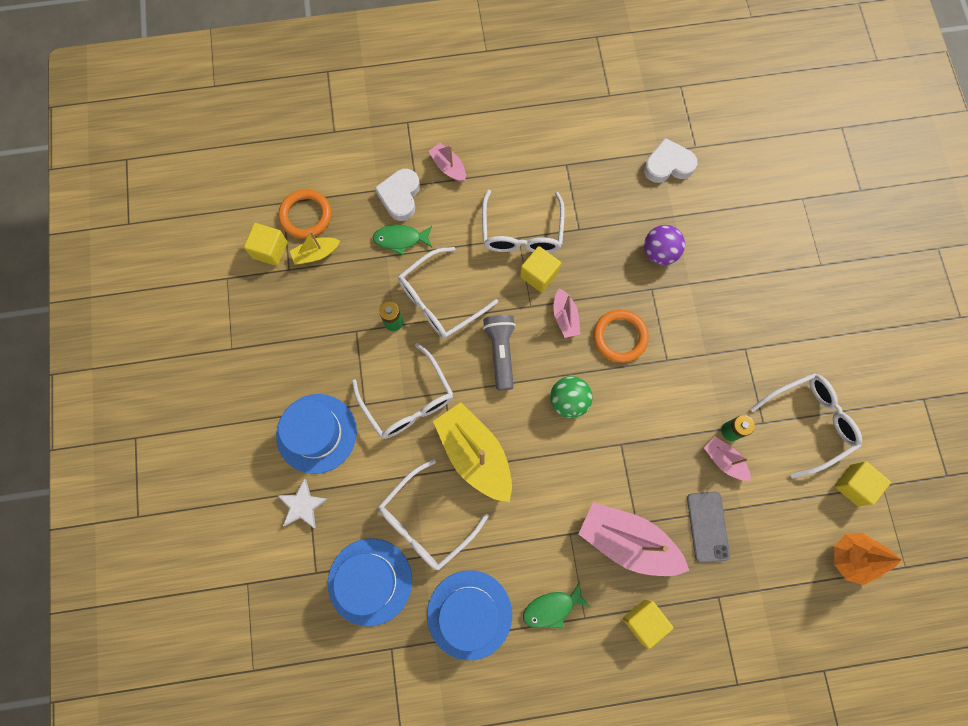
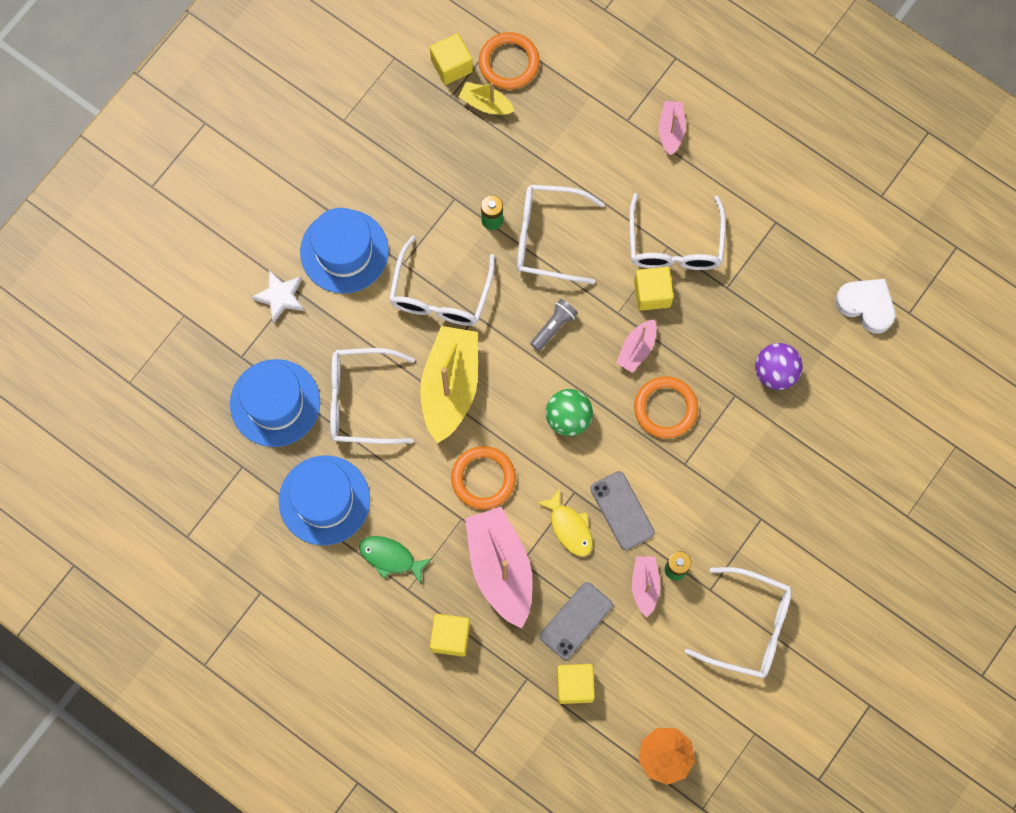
camera: 45 degrees right, 0 degrees up
(400, 196) = (603, 118): white heart -> none
(400, 239) = (567, 155): green fish -> none
(500, 352) = (553, 327): grey flashlight -> grey flashlight, size x0.66
(522, 232) = (675, 245): white glasses -> white glasses turned 45 degrees counterclockwise
(556, 493) = (483, 478): none -> orange ring
(641, 470) = (569, 527): none -> yellow fish
(661, 426) = (622, 510): none -> grey phone
(854, 485) = (731, 709): yellow cube -> yellow cube (574, 685)

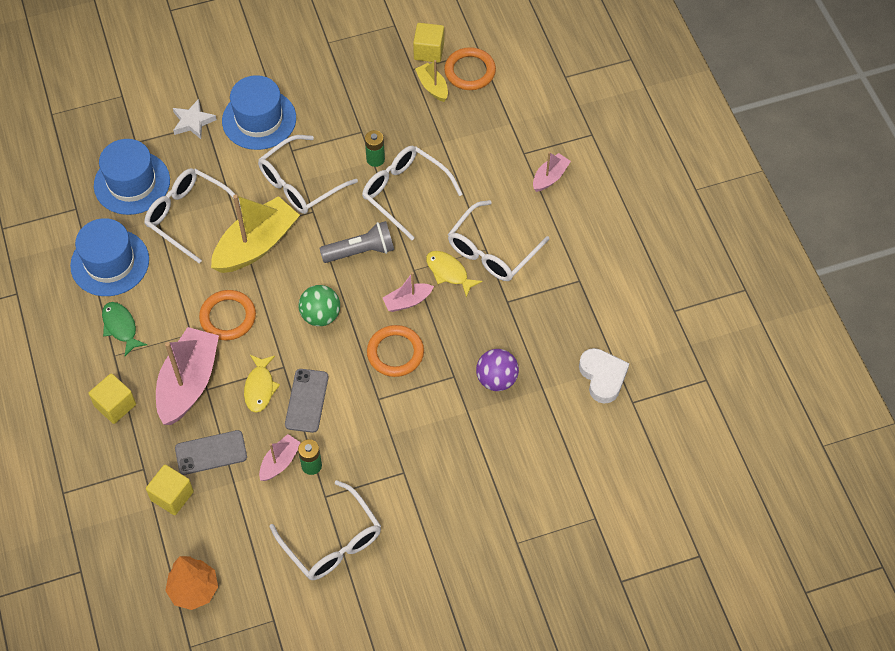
camera: 35 degrees right, 15 degrees down
(553, 327) = (360, 251): grey flashlight -> grey flashlight, size x1.51
(652, 293) = (449, 272): yellow cube -> yellow fish

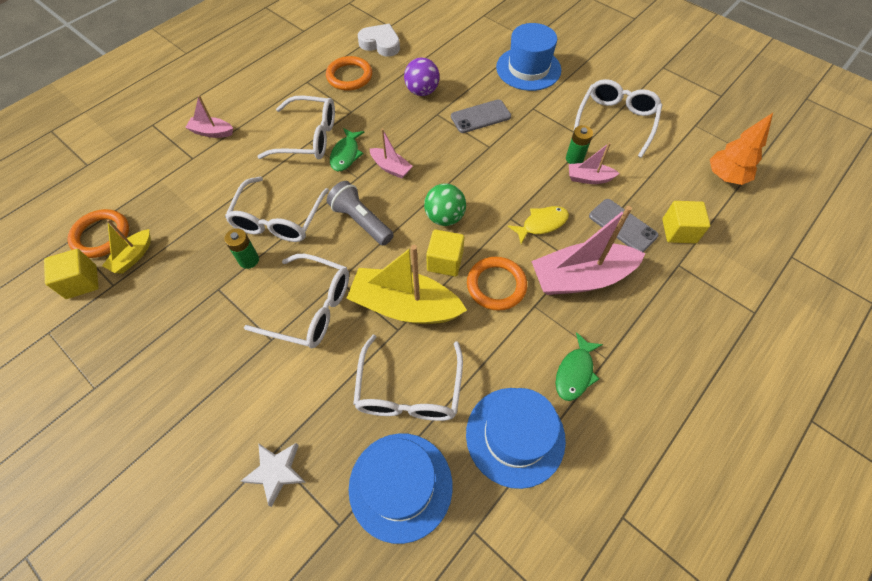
camera: 120 degrees left, 0 degrees up
(115, 405) = (649, 323): yellow cube -> yellow cube (445, 261)
(259, 119) = (242, 397): blue hat -> blue hat (528, 69)
(307, 400) = (526, 188): grey phone -> grey phone (480, 116)
(395, 353) = (443, 154): orange ring -> orange ring (349, 76)
(449, 272) = (346, 154): yellow fish -> green fish
(602, 377) = (380, 44): white heart -> white heart turned 75 degrees clockwise

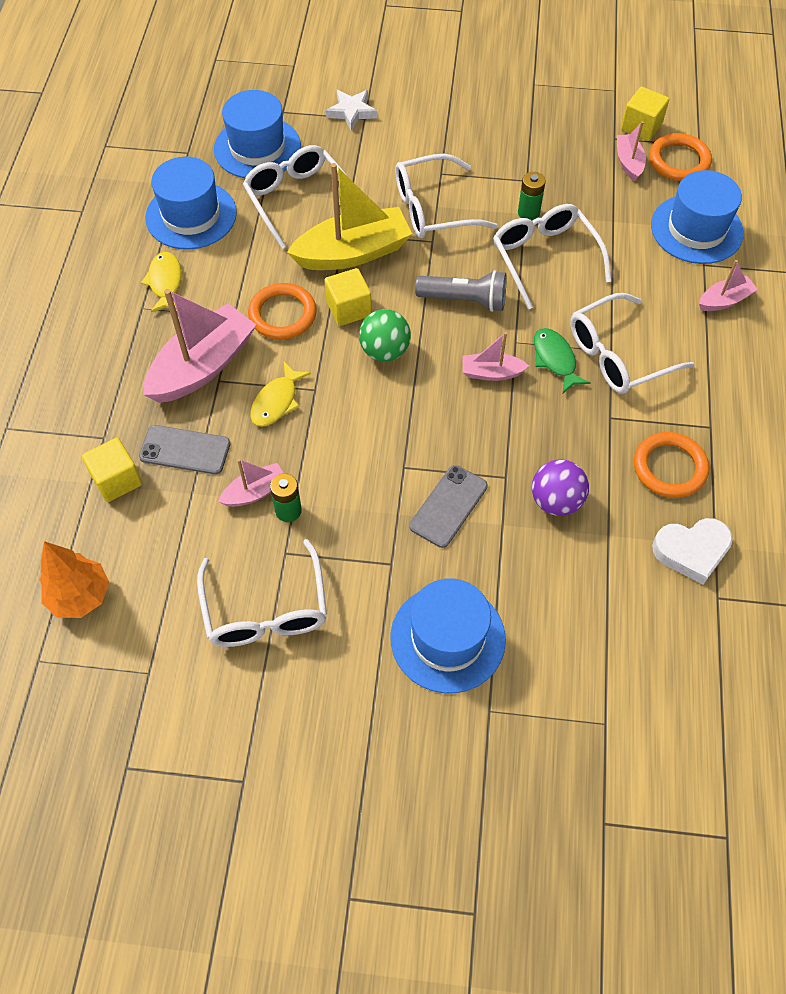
camera: 145 degrees right, 0 degrees up
(133, 257) = (628, 162): yellow boat -> pink boat
(164, 181) = (696, 229): none -> blue hat
(575, 372) = (165, 282): green fish -> yellow fish

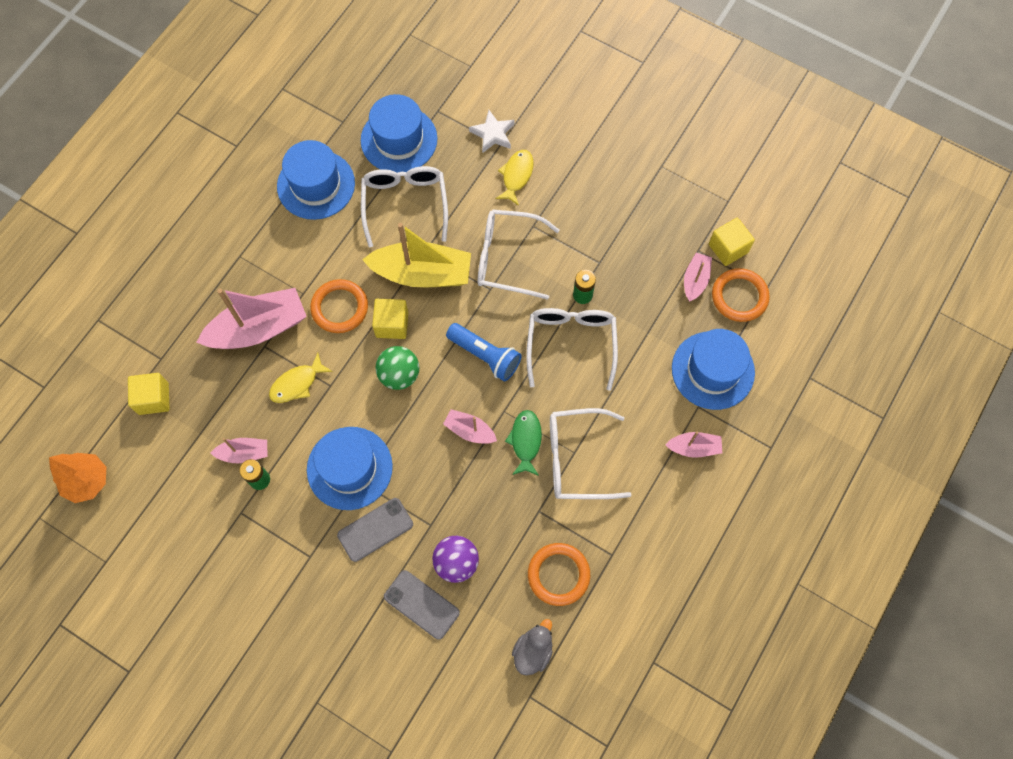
camera: 25 degrees right, 10 degrees up
(165, 282) = (267, 240): yellow fish -> yellow fish (516, 176)
(185, 450) = (212, 395): grey phone -> grey phone (421, 604)
(266, 609) = (205, 551): white glasses -> none
(447, 638) = (318, 634): blue hat -> blue hat (349, 468)
(464, 300) = (485, 355): grey flashlight -> blue flashlight
(691, 551) = (533, 651): white heart -> grey duck

